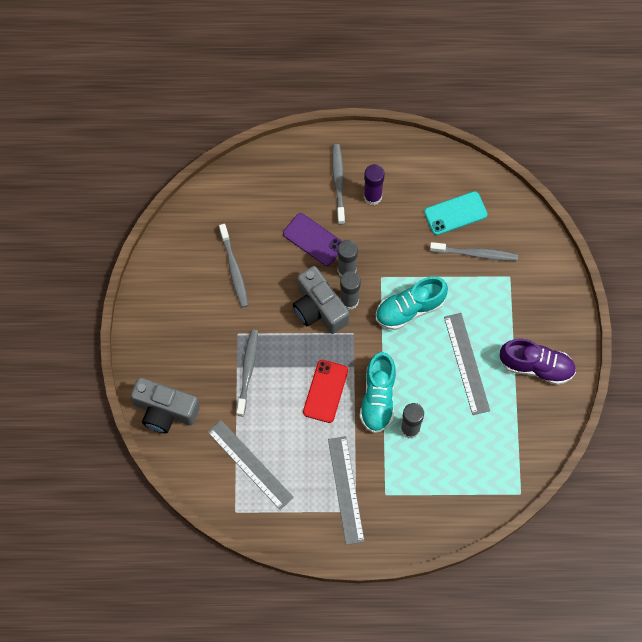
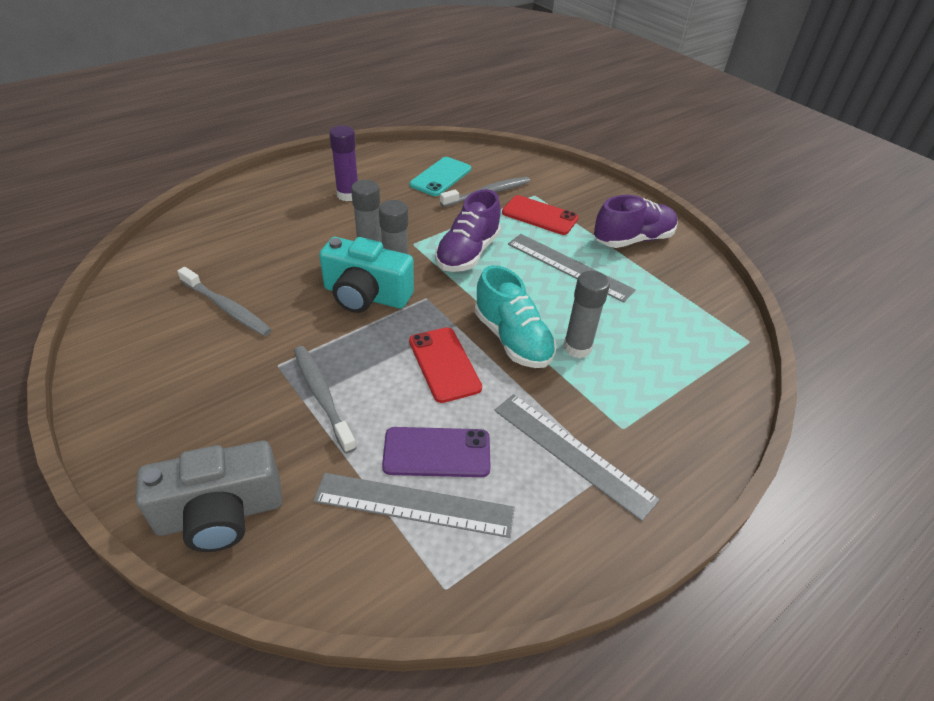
camera: 40 degrees left, 25 degrees down
(313, 239) = (310, 246): purple phone -> purple phone (437, 452)
(318, 308) = (366, 295): grey camera -> turquoise camera
(338, 183) = (302, 199): grey toothbrush -> none
(410, 309) = (467, 253): turquoise shoe -> purple shoe
(492, 301) = (539, 215): none -> red phone

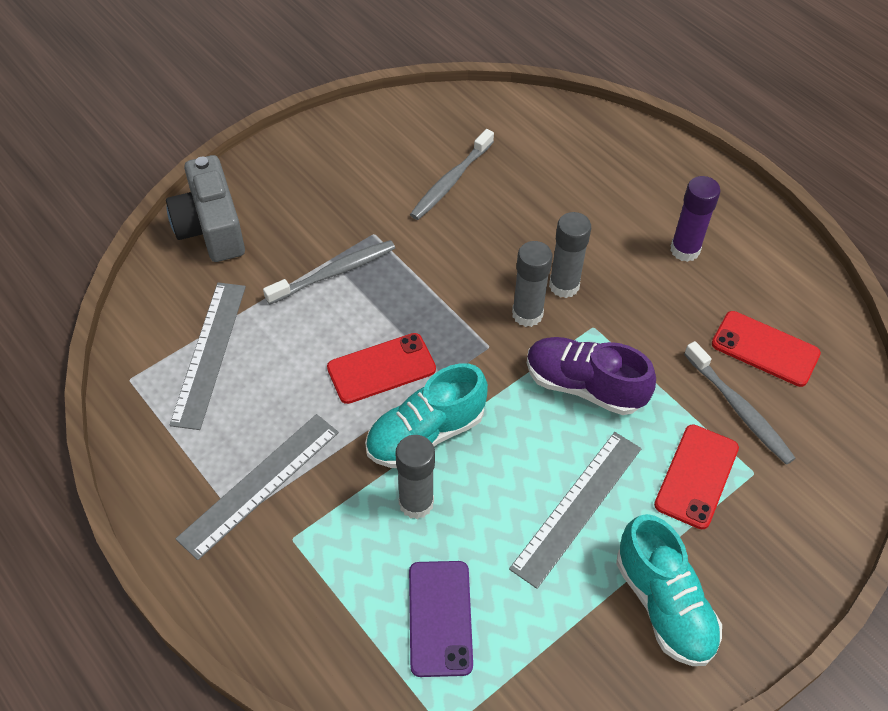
camera: 90 degrees right, 10 degrees up
(366, 295) = (485, 290): turquoise camera -> none
(437, 452) = (265, 367): purple phone -> purple phone (440, 618)
(441, 177) = (765, 349): turquoise phone -> red phone
(632, 239) = (664, 604): purple shoe -> turquoise shoe

